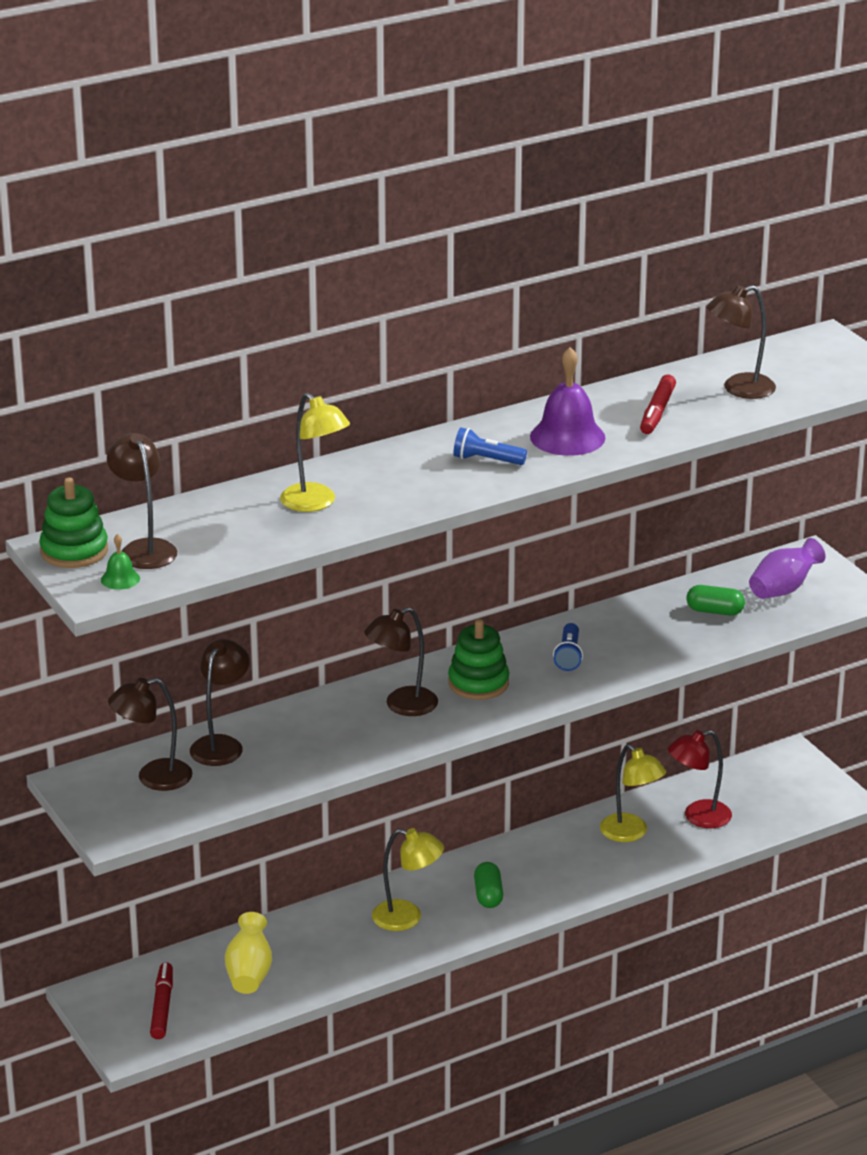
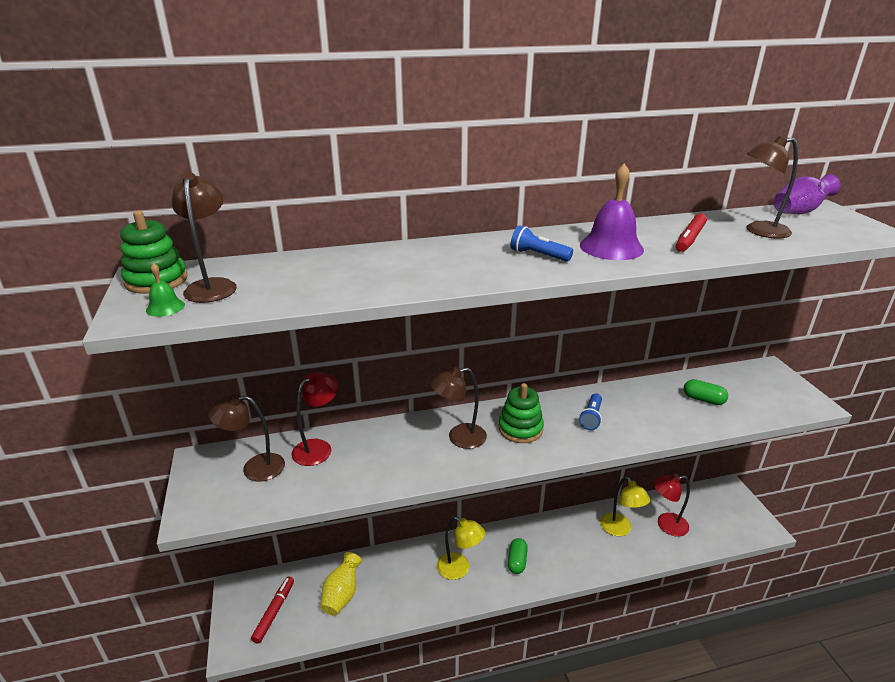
camera: 15 degrees right, 0 degrees up
(221, 744) = (318, 447): brown lamp -> red lamp
(315, 503) = (379, 269): yellow lamp -> none
(783, 589) = (754, 390): purple vase -> purple vase (799, 212)

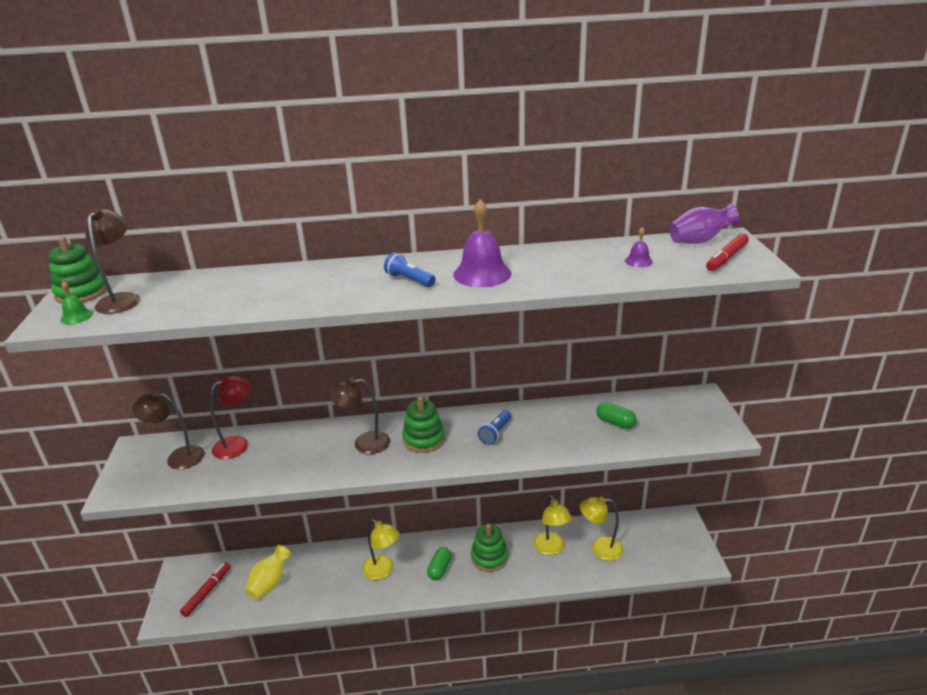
camera: 10 degrees right, 0 degrees up
(562, 544) = (489, 557): none -> green stacking toy
(666, 525) = (600, 548): red lamp -> yellow lamp
(690, 239) = (563, 267): red marker -> red marker (726, 258)
(759, 231) = (638, 261): brown lamp -> purple bell

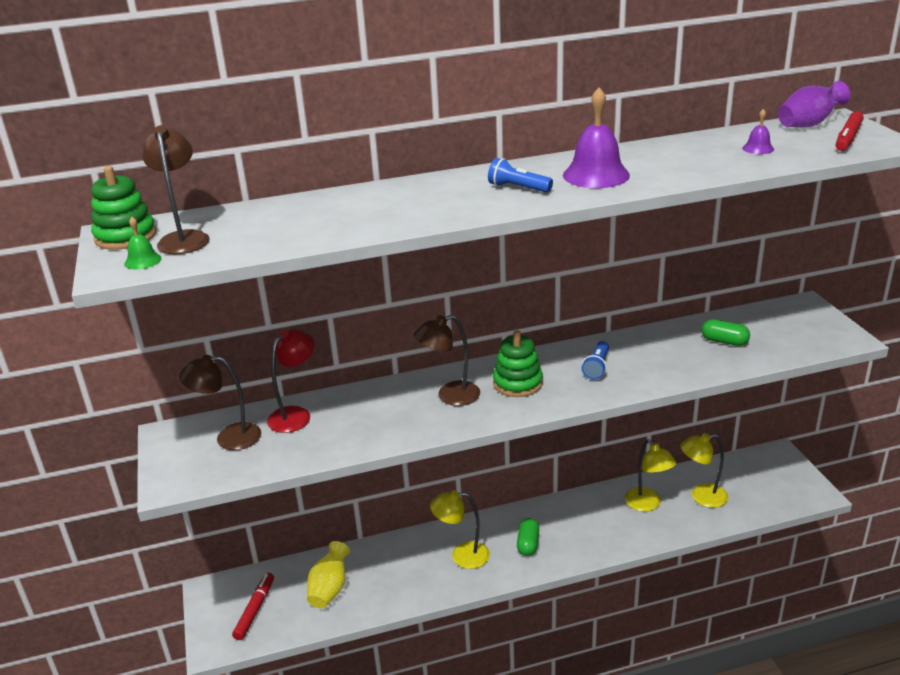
camera: 10 degrees left, 0 degrees up
(383, 571) = (462, 556): yellow lamp -> yellow lamp turned 150 degrees clockwise
(489, 557) = (580, 523): green stacking toy -> none

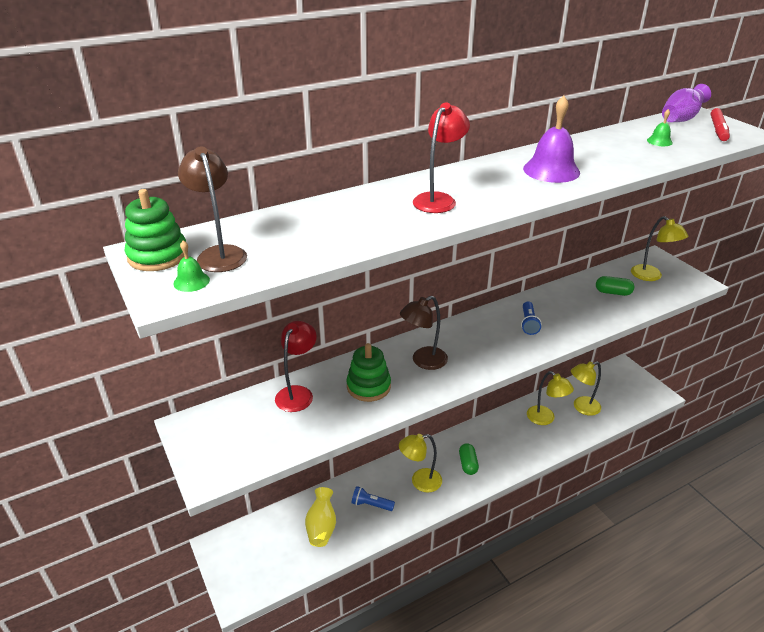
camera: 15 degrees left, 5 degrees up
(229, 438) = (246, 423): brown lamp -> none
(255, 610) = (263, 557): red marker -> none
(443, 199) = (438, 199): none -> red lamp
(517, 383) = (473, 344): green stacking toy -> green stacking toy (368, 386)
(518, 188) = (495, 185): blue flashlight -> blue flashlight (371, 504)
(758, 148) = (659, 141): purple bell -> green bell
(786, 327) = (651, 276): none -> yellow lamp

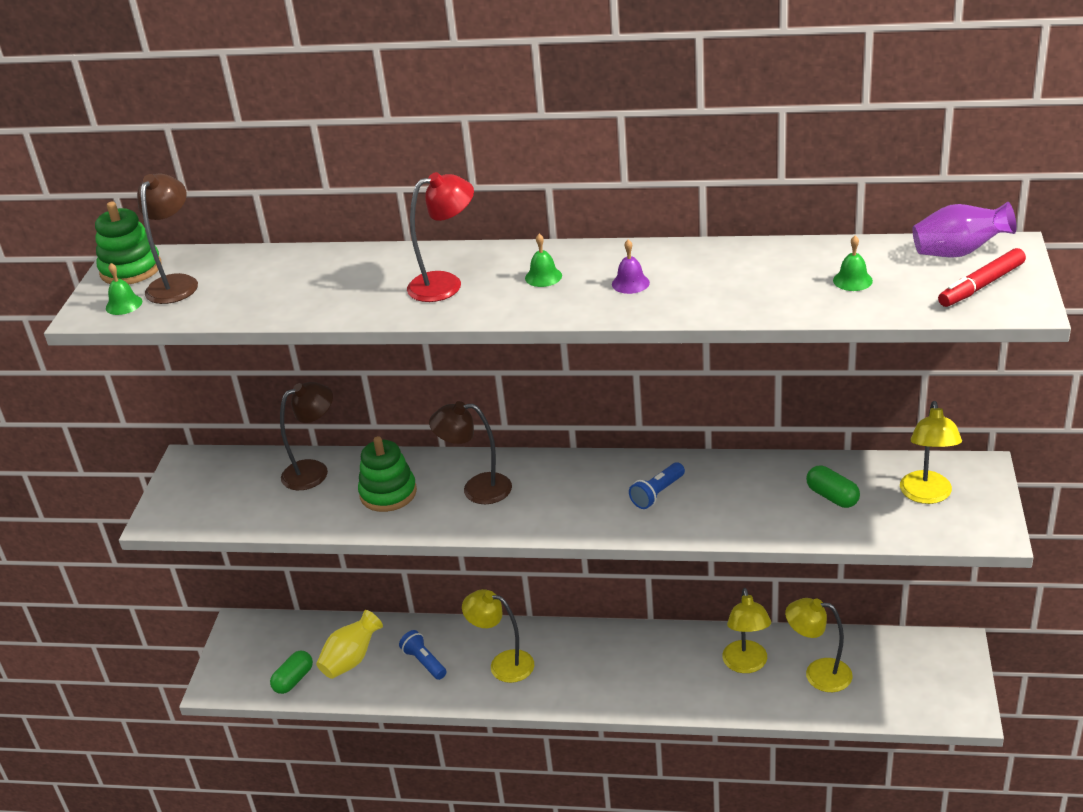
camera: 40 degrees right, 0 degrees up
(298, 393) = (314, 471): red lamp -> brown lamp
(468, 464) = (581, 671): green capsule -> green capsule (293, 680)
(494, 180) = (543, 276): none -> green bell
(551, 170) = (630, 283): purple bell -> purple bell, size x0.48

